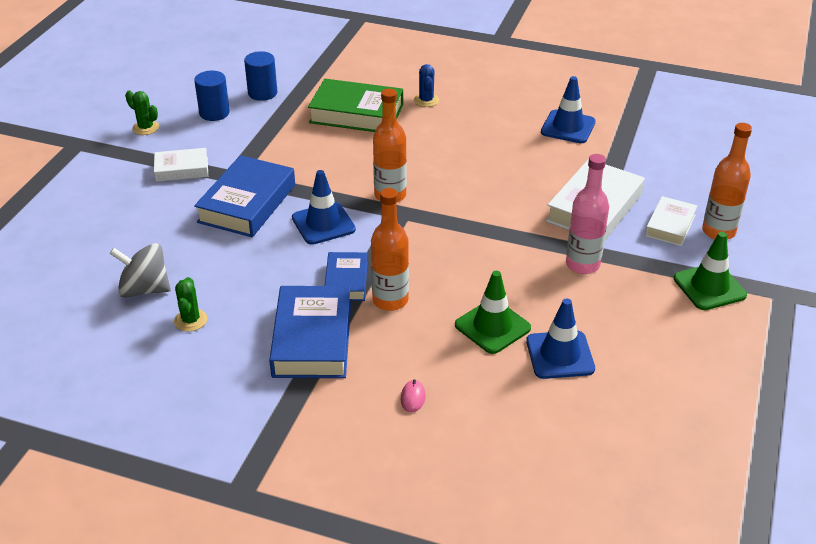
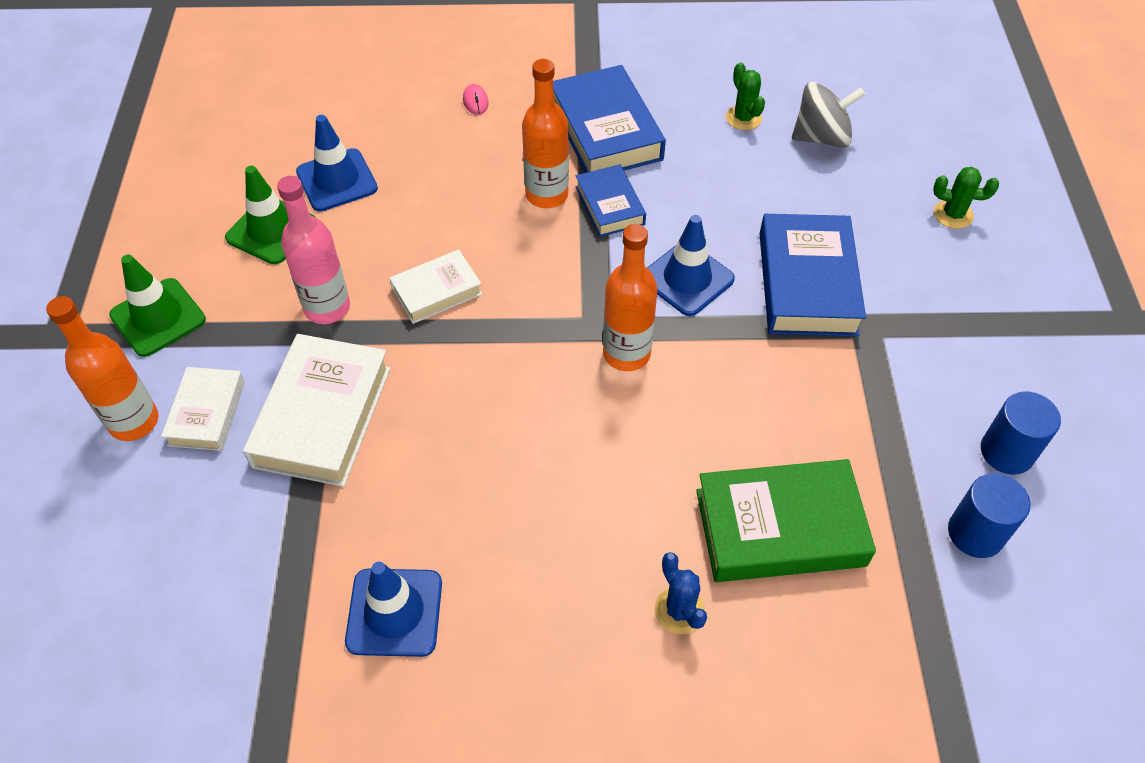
camera: 160 degrees right, 15 degrees up
(146, 128) = (1074, 383): green cactus -> green cactus (953, 214)
(182, 169) = (943, 316): white book -> white book (437, 291)
(492, 326) = (419, 194): green traffic cone -> green traffic cone (271, 230)

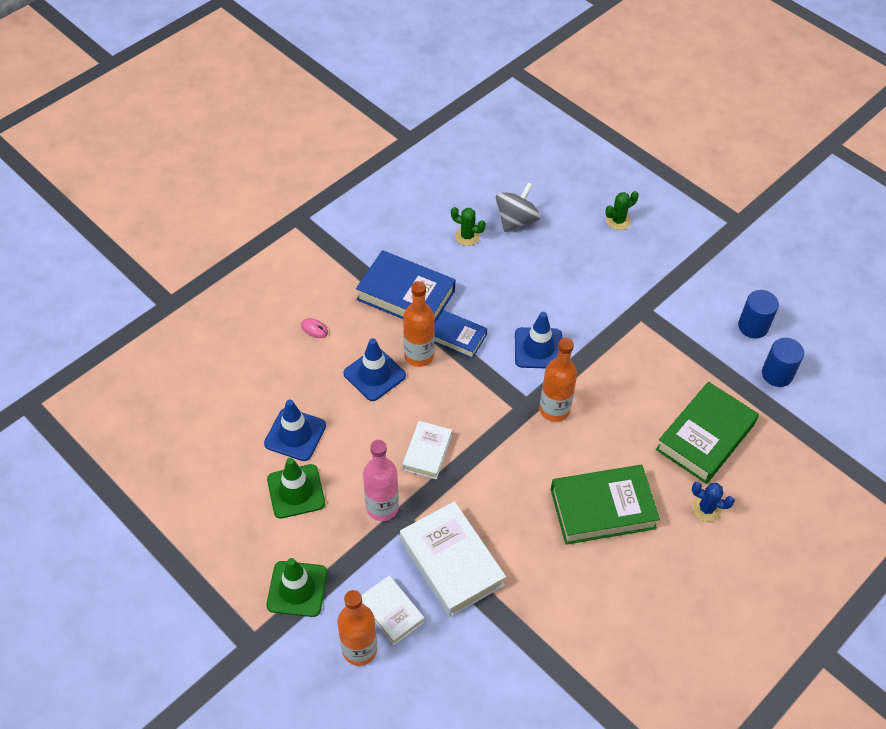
camera: 45 degrees left, 0 degrees up
(394, 612) = (596, 618): blue traffic cone -> blue traffic cone (374, 374)
(551, 501) = (602, 508): none -> green book
(807, 283) = (593, 308): blue book -> none

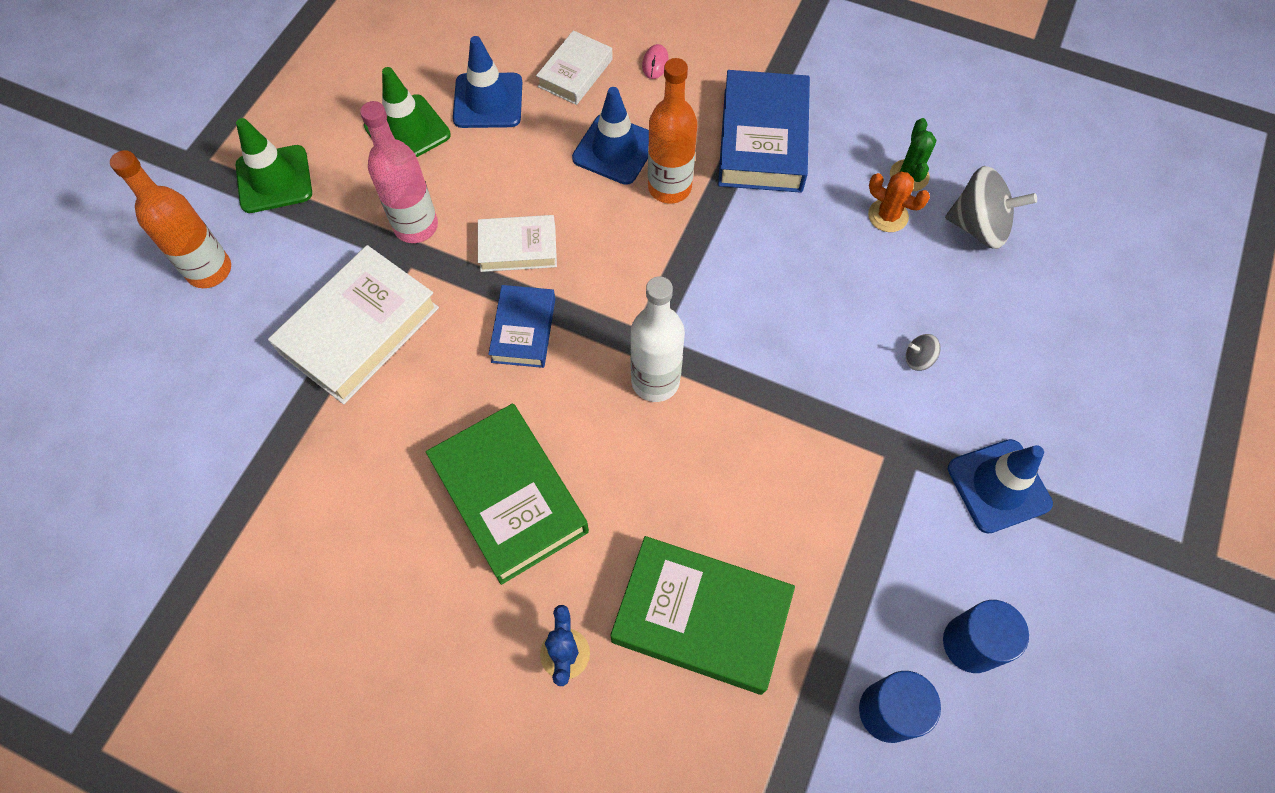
camera: 70 degrees right, 10 degrees up
(391, 612) = (269, 287): white book -> white book (575, 73)
(457, 337) = (723, 221): blue book -> blue book (523, 330)
(490, 257) = (888, 216): none -> orange cactus
(538, 348) = (755, 327): blue traffic cone -> blue traffic cone (998, 486)
(554, 410) = (655, 381): orange bottle -> white bottle
(589, 282) = (918, 359): none -> grey spinning top
(618, 221) = (1069, 366): green cactus -> none

